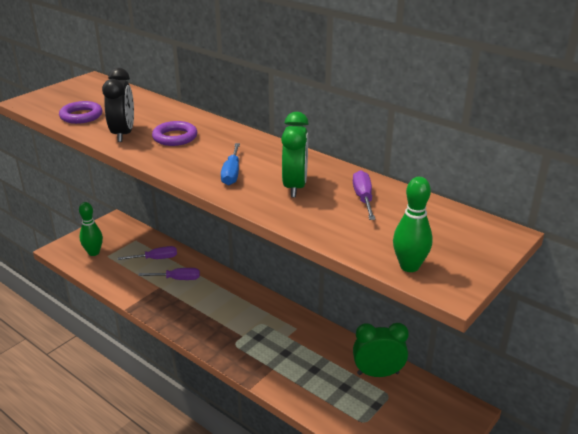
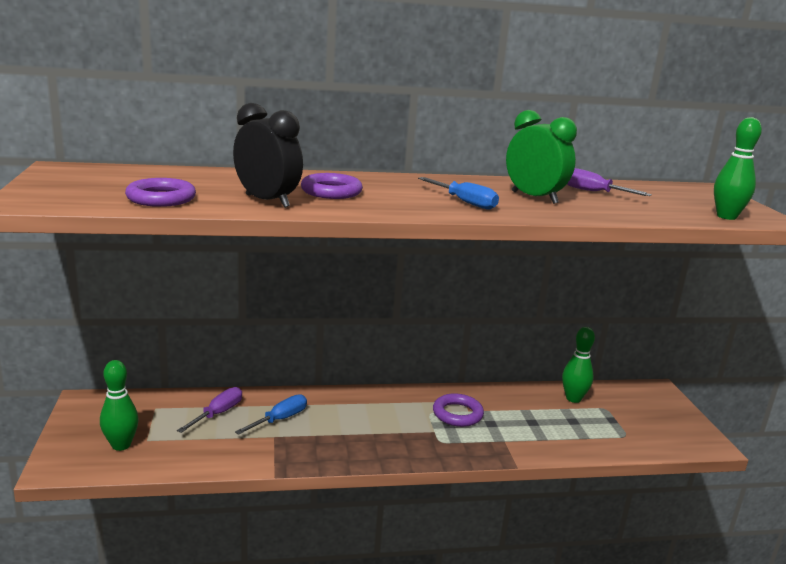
camera: 50 degrees left, 10 degrees down
(177, 279) = (280, 419): purple screwdriver -> blue screwdriver
(276, 334) = (457, 414): none -> purple ring
(378, 373) = (573, 398): green clock -> green bowling pin

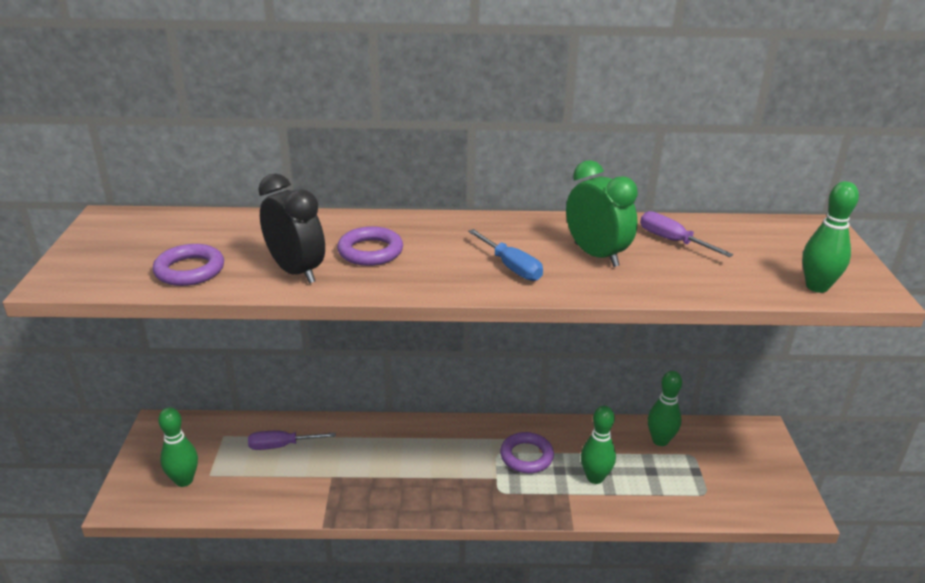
camera: 10 degrees right, 10 degrees up
(218, 414) = (282, 445): purple screwdriver -> purple screwdriver turned 135 degrees counterclockwise
(280, 419) = (341, 455): blue screwdriver -> none
(524, 427) = (595, 477): none -> green bowling pin

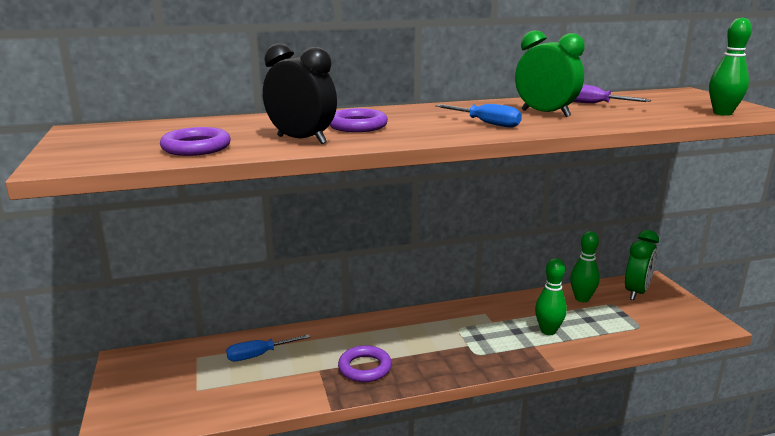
camera: 15 degrees left, 10 degrees down
(184, 480) = (172, 398): green bowling pin -> none
(282, 445) = (259, 355): purple screwdriver -> blue screwdriver
(526, 456) = (483, 326): purple ring -> purple ring (365, 368)
(732, 444) = (636, 292): none -> green clock

